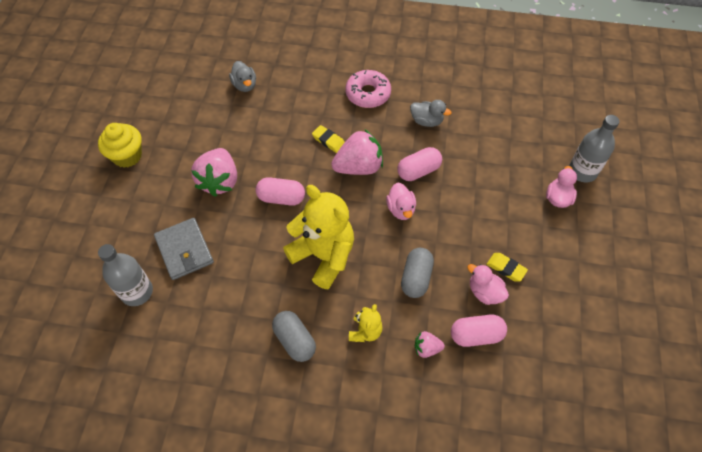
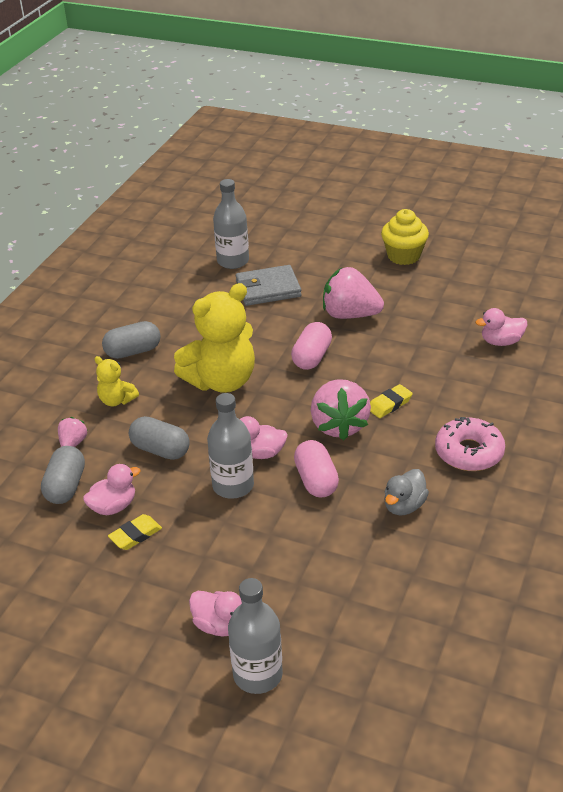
camera: 105 degrees right, 20 degrees down
(245, 85) = (501, 342): grey duck -> pink duck
(439, 219) = (233, 486): none -> grey bottle
(476, 335) = (65, 486): pink capsule -> grey capsule

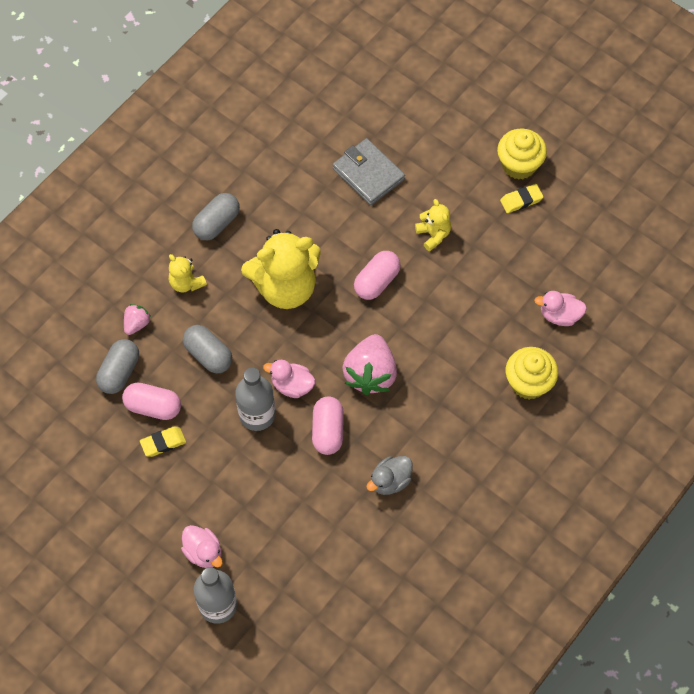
camera: 15 degrees right, 25 degrees up
(113, 506) = (153, 407): pink duck -> pink capsule
(133, 351) = (217, 223): grey capsule -> grey capsule turned 45 degrees counterclockwise
(233, 261) = (347, 121): grey bottle -> none
(268, 289) = (368, 174): grey wallet -> grey wallet turned 45 degrees clockwise
(350, 314) = (433, 235): pink strawberry -> yellow teddy bear
(389, 404) = (424, 362): yellow eraser -> yellow eraser (521, 200)
(469, 452) = (469, 440): pink donut -> none
(501, 395) = (528, 383): none -> yellow cupcake

